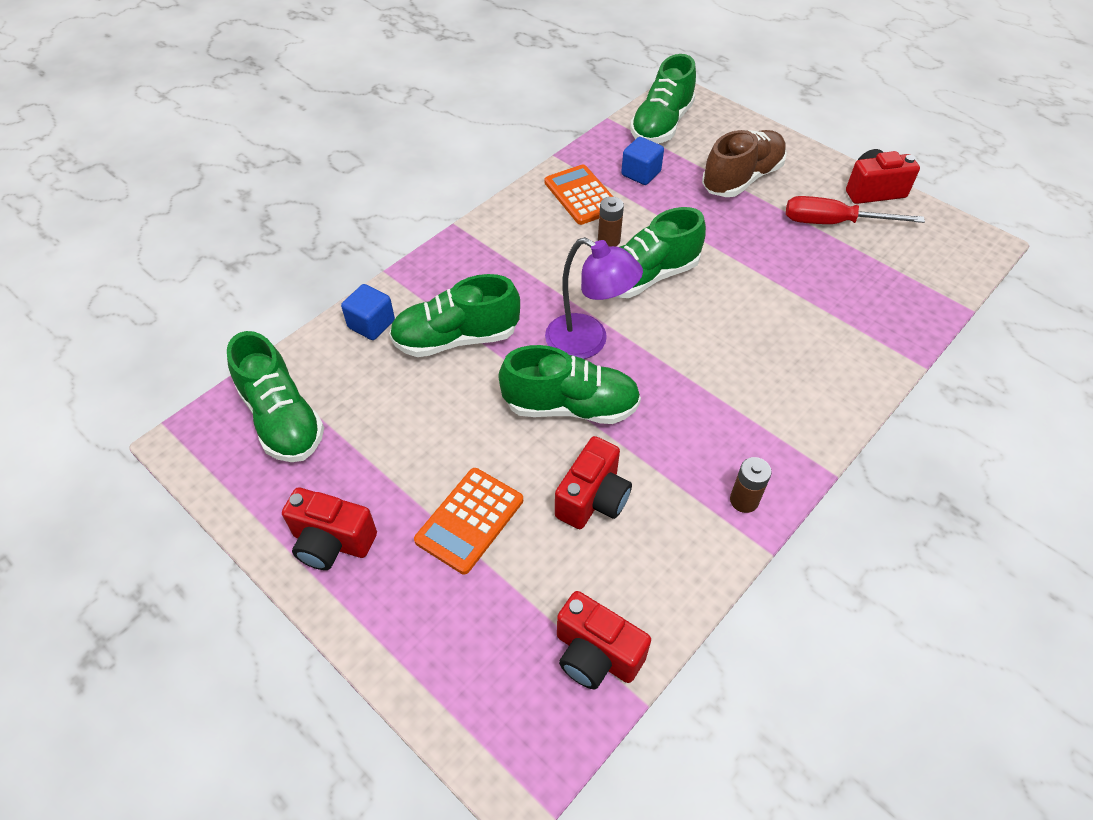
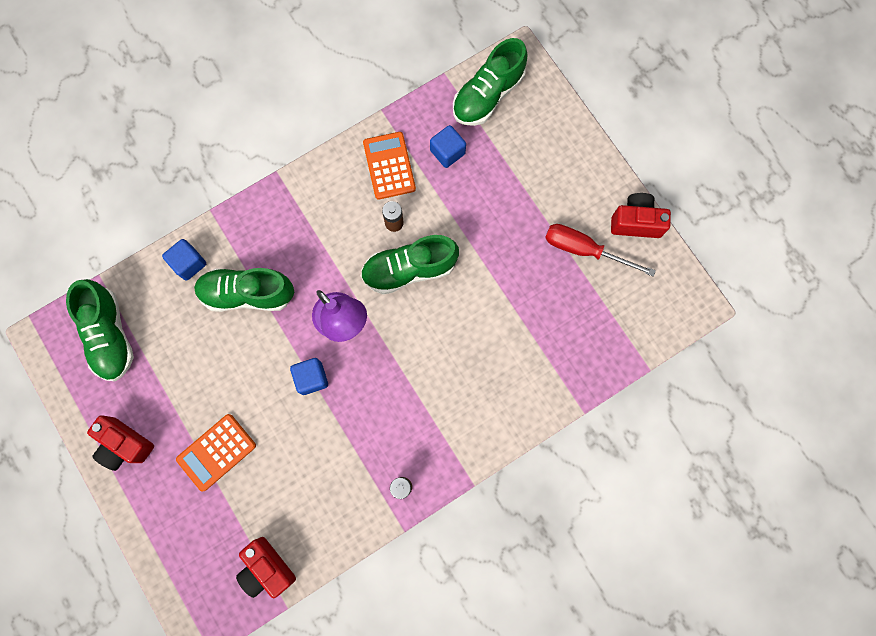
camera: 15 degrees right, 25 degrees up
(571, 406) = (311, 378): green shoe -> blue cube
(593, 499) = (302, 458): red camera -> none
(742, 178) = (530, 180): brown shoe -> none

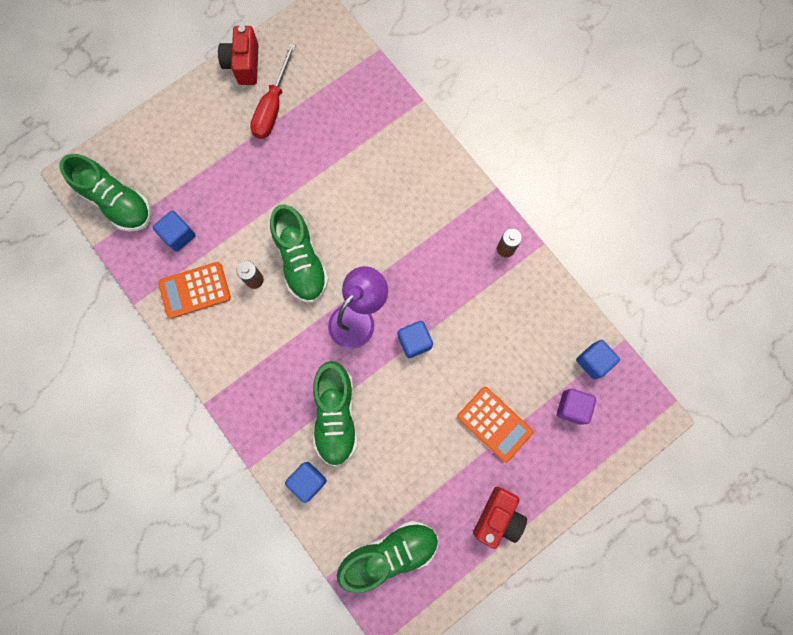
camera: 95 degrees left, 0 degrees up
(222, 537) = (572, 407): none -> purple cube
(267, 568) = (593, 361): red camera -> blue cube

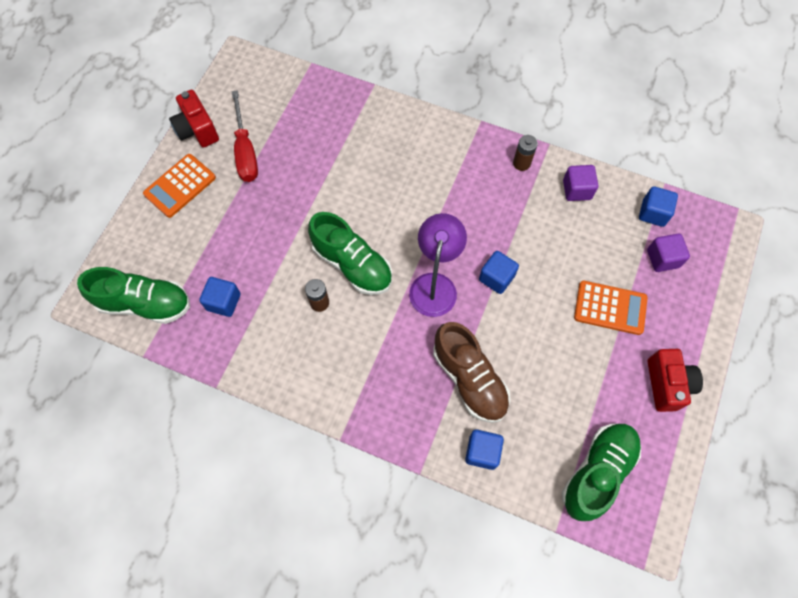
camera: 30 degrees left, 10 degrees down
(195, 290) = (268, 341): orange calculator -> orange calculator (180, 186)
(336, 415) = (469, 379): green shoe -> brown shoe
(538, 301) = (577, 190): none -> purple cube

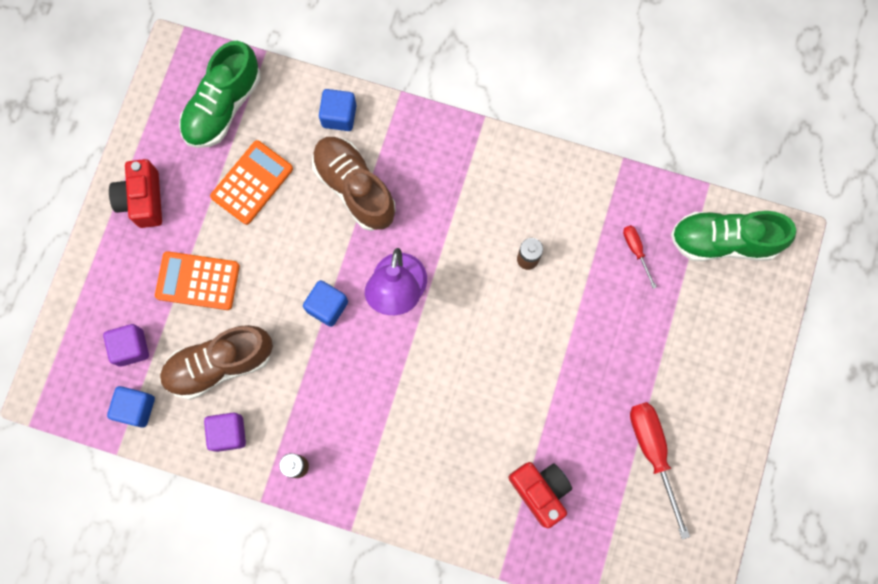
camera: 175 degrees right, 10 degrees up
(180, 186) = (724, 395): orange calculator -> orange calculator (252, 182)
(197, 130) = (723, 480): red camera -> red camera (540, 491)
(223, 302) = (636, 250): blue cube -> red screwdriver
(352, 264) = (496, 308): green shoe -> none
(587, 240) = (219, 364): none -> brown shoe

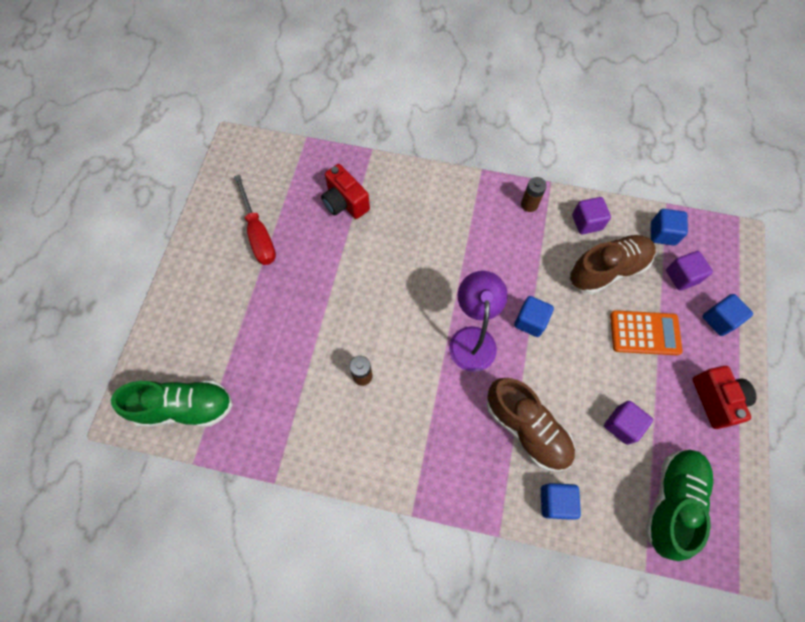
camera: 175 degrees right, 10 degrees down
(106, 289) = (719, 320): none -> blue cube
(252, 182) = (622, 425): orange calculator -> purple cube
(636, 250) = (265, 392): red screwdriver -> none

